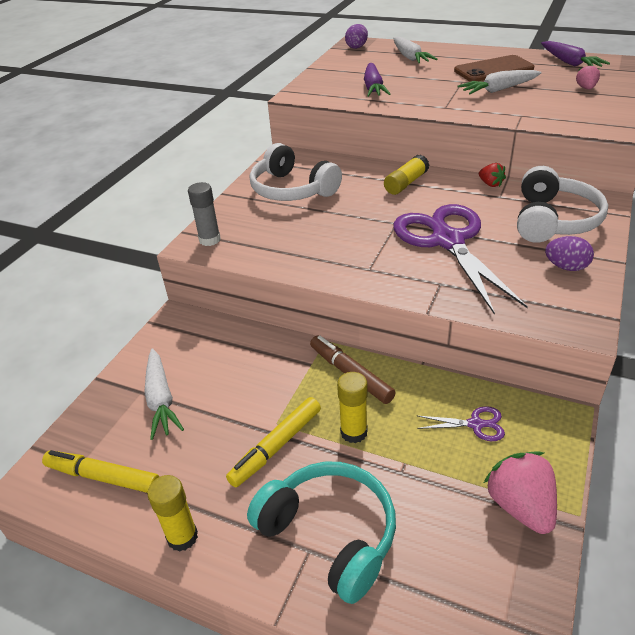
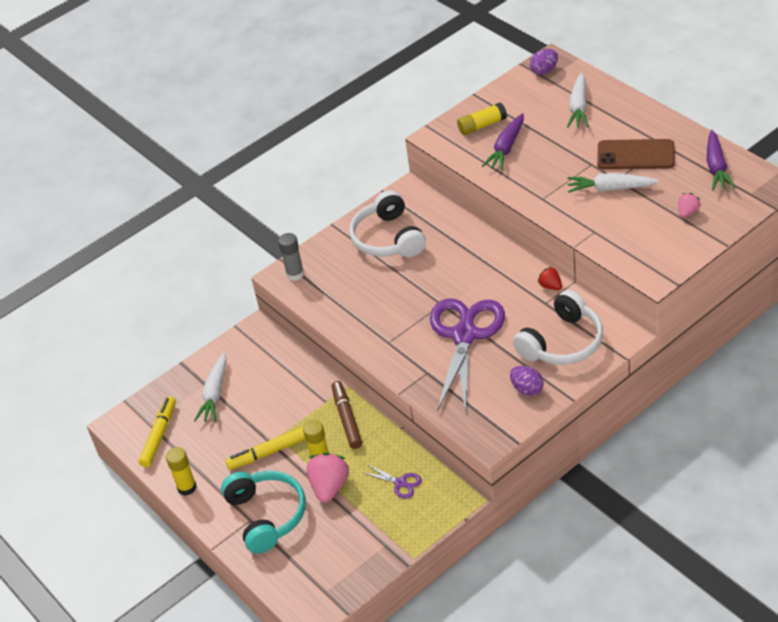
camera: 30 degrees right, 5 degrees up
(104, 477) = (159, 436): yellow marker -> yellow marker turned 60 degrees clockwise
(406, 183) = (483, 262): yellow glue stick -> yellow glue stick (482, 125)
(490, 184) = (550, 286): red strawberry -> red strawberry turned 150 degrees clockwise
(520, 506) = (384, 541): pink strawberry -> pink strawberry (329, 487)

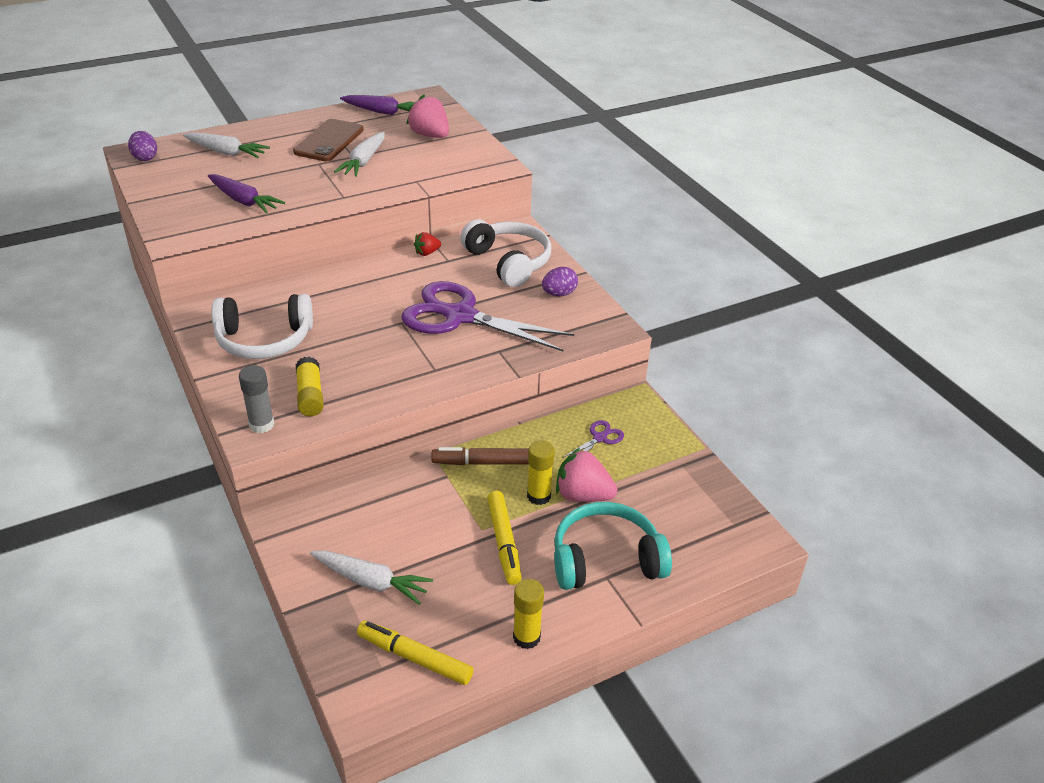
camera: 85 degrees left, 5 degrees down
(482, 125) = (190, 207): yellow glue stick -> yellow glue stick (310, 395)
(687, 212) = (430, 135): pink strawberry -> pink strawberry, size x1.83

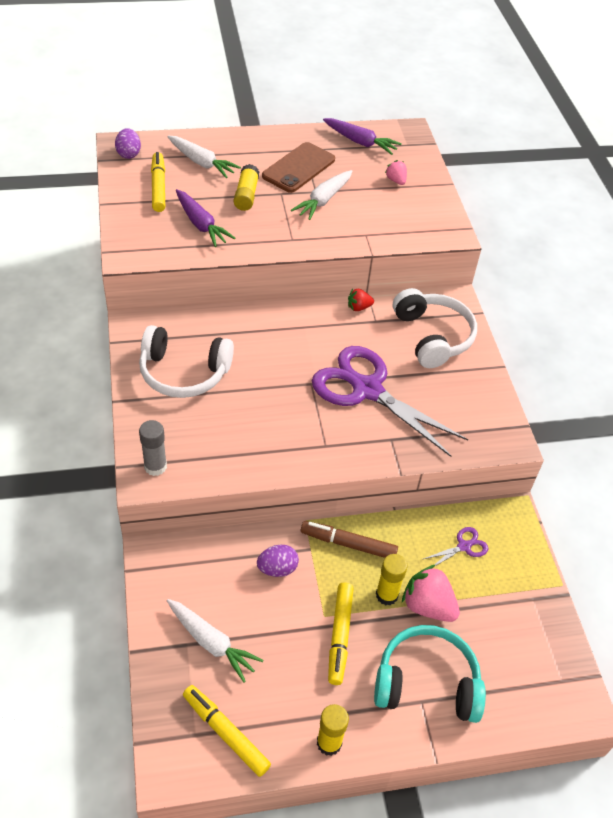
camera: 15 degrees right, 10 degrees up
(187, 179) = (158, 187): none -> yellow marker
(310, 395) = (206, 445): yellow glue stick -> yellow glue stick (246, 195)
(430, 135) = (396, 180): pink strawberry -> pink strawberry, size x0.55
(559, 294) = (469, 386): purple egg -> purple egg (277, 568)

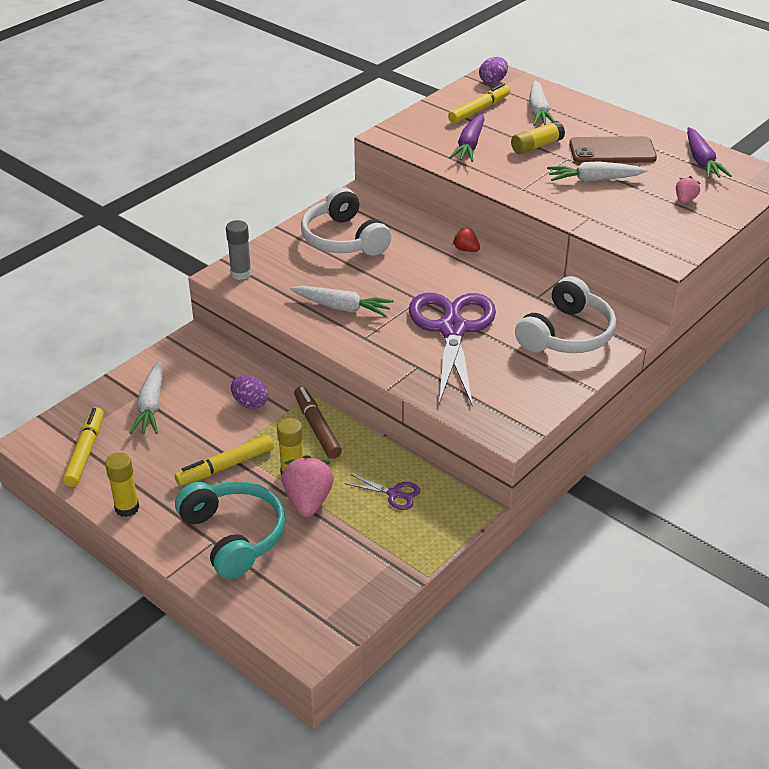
camera: 55 degrees right, 10 degrees down
(273, 433) = (342, 307): none -> white carrot
(359, 307) = (538, 281): red strawberry -> red strawberry (466, 249)

